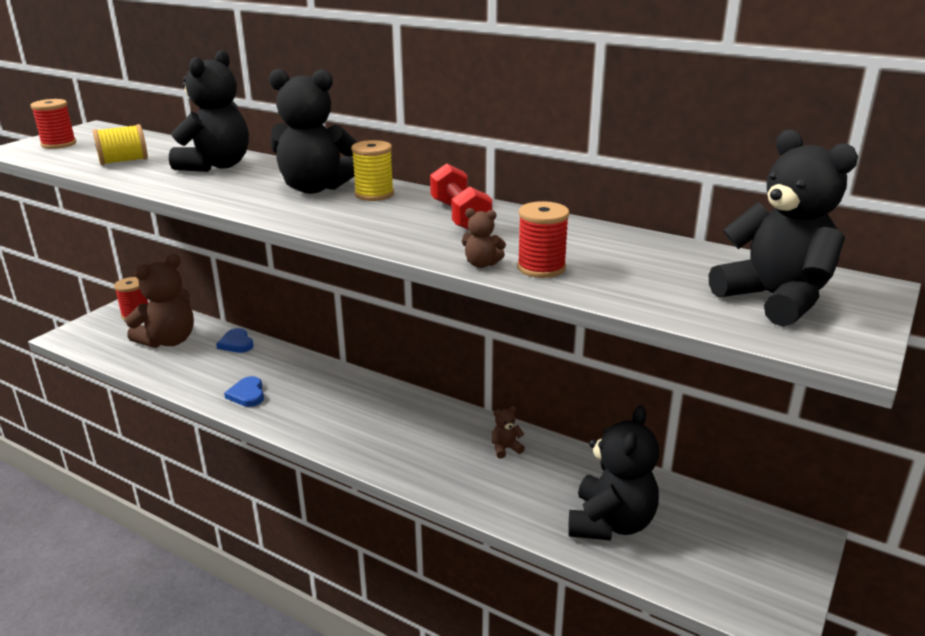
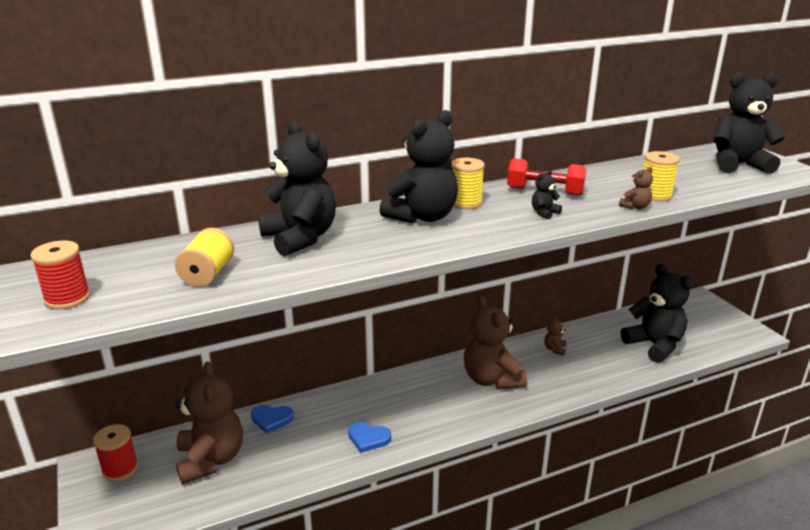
camera: 55 degrees left, 0 degrees up
(394, 228) = (544, 213): none -> black teddy bear
(401, 427) = (491, 379): none -> brown teddy bear
(541, 268) = (655, 195): red spool -> yellow spool

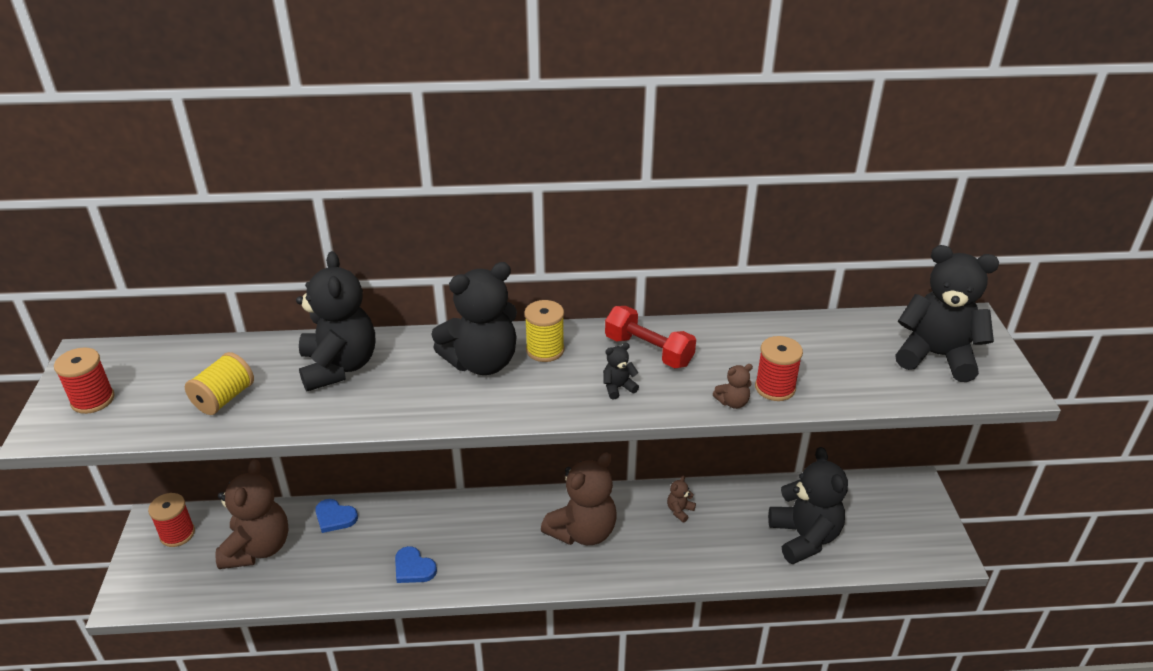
camera: 20 degrees right, 10 degrees up
(491, 379) = (583, 531): brown teddy bear -> brown teddy bear turned 135 degrees counterclockwise
(655, 195) = (775, 388): yellow spool -> red spool

